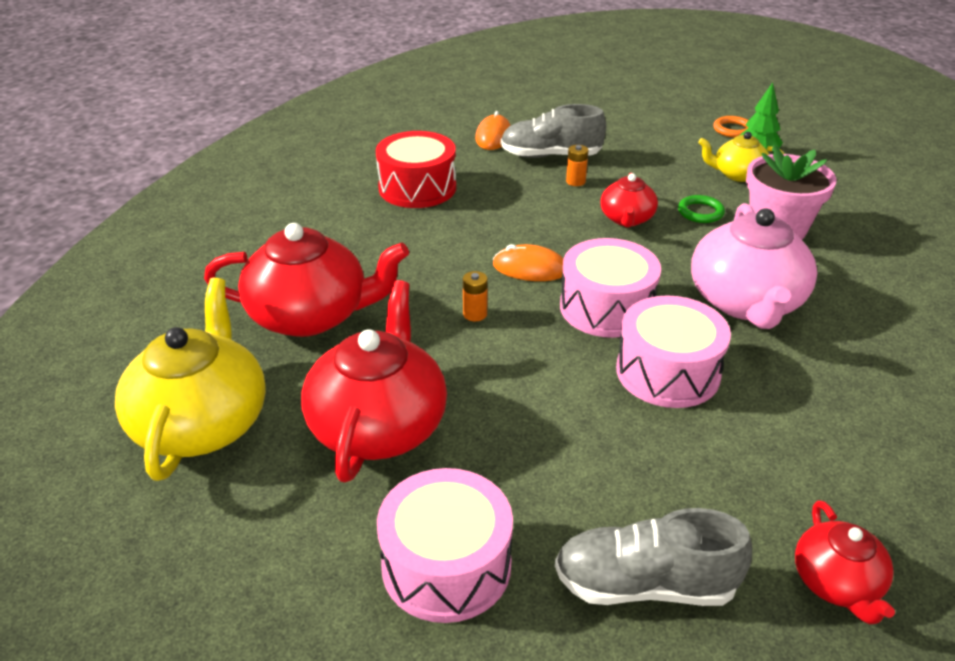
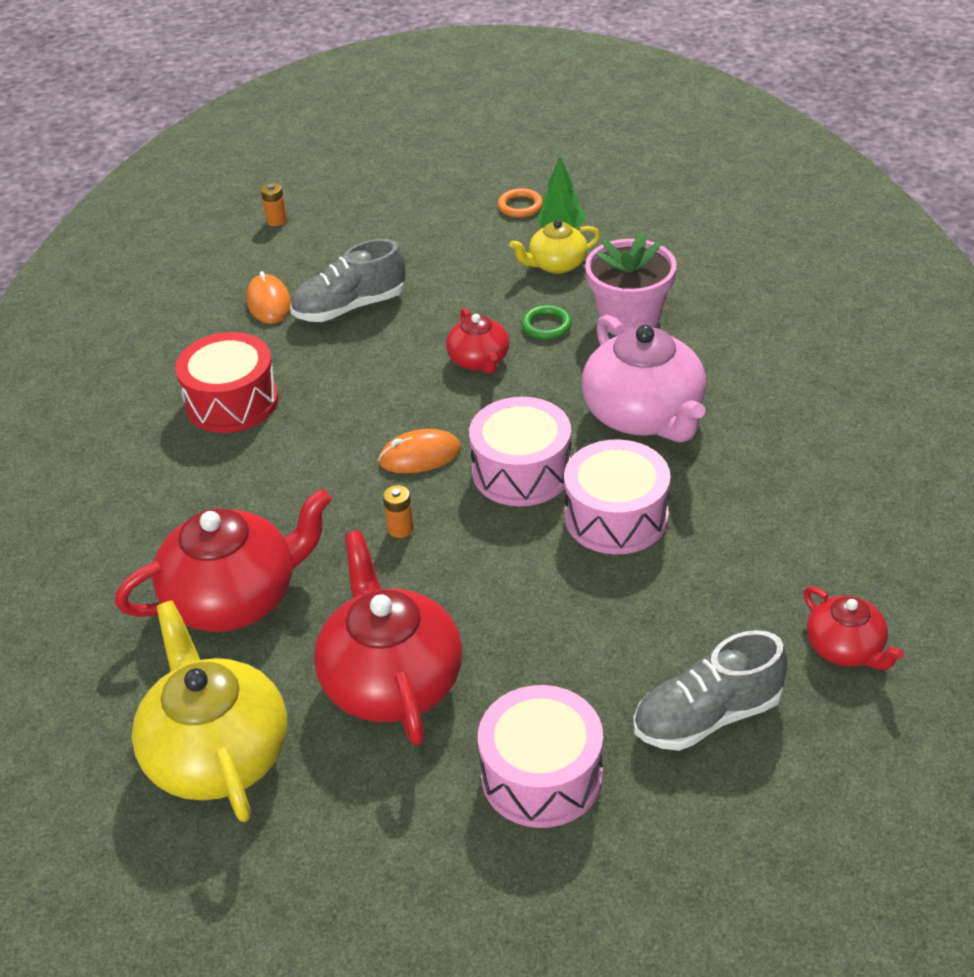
camera: 25 degrees left, 5 degrees up
(575, 181) = (398, 332): orange battery -> orange battery (276, 220)

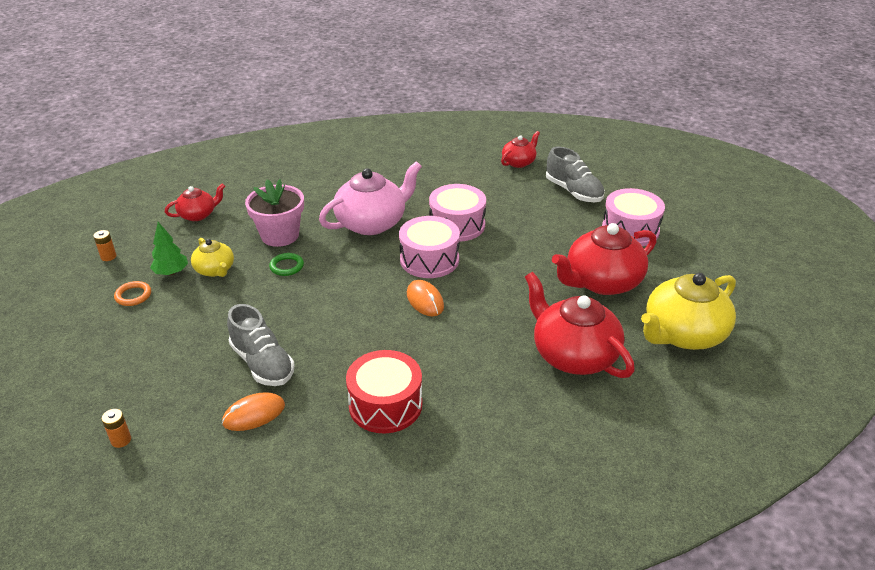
camera: 105 degrees left, 5 degrees down
(400, 529) = (491, 297): orange battery -> orange battery (108, 256)
(479, 360) = (326, 290): red teapot -> red teapot (198, 215)

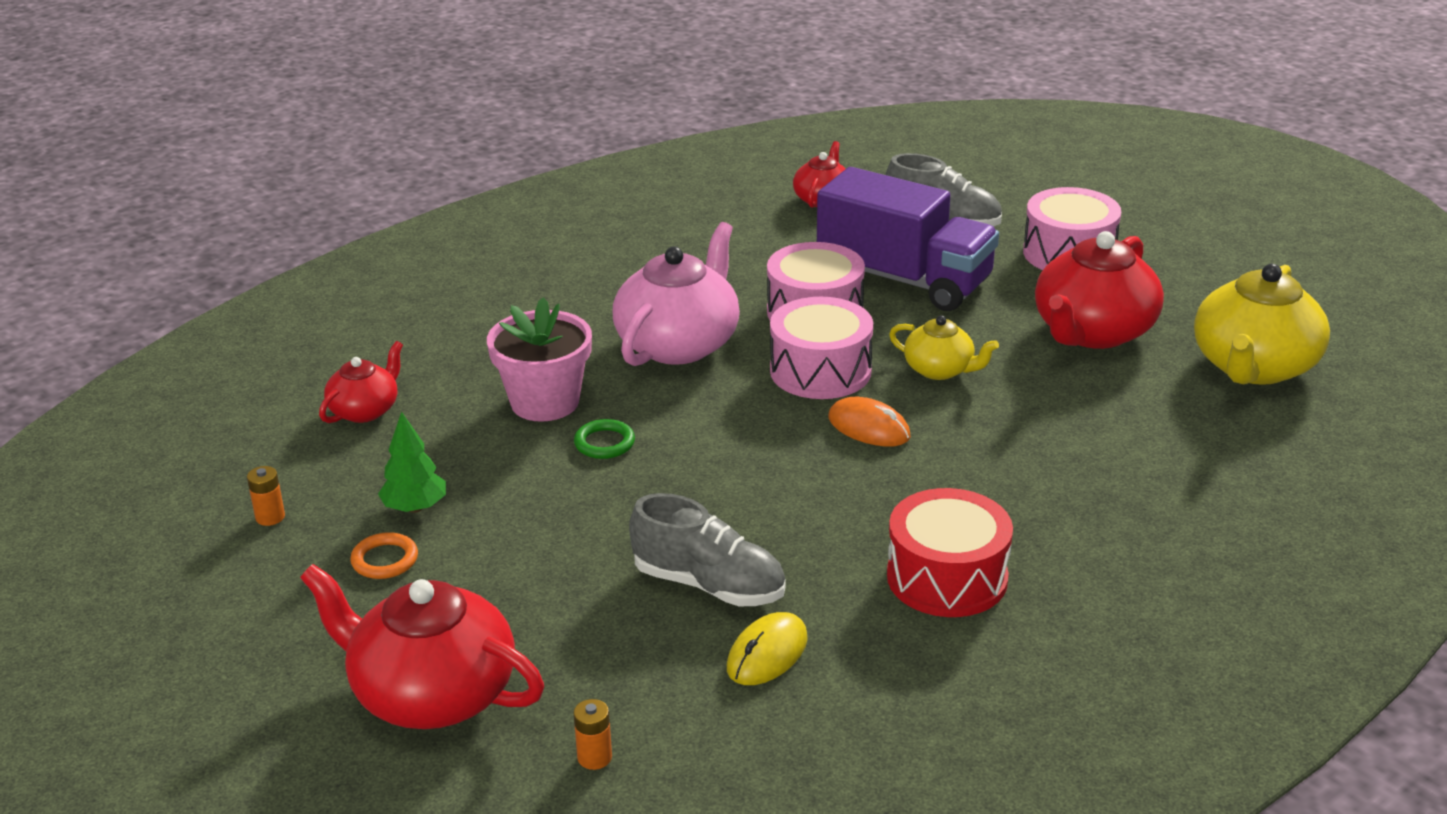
camera: 25 degrees left, 5 degrees down
(215, 270) = (488, 482): yellow teapot -> yellow teapot (940, 370)
(254, 414) = (767, 653): orange mouse -> yellow mouse
(521, 220) = (904, 280): none -> purple truck
(573, 355) = (1139, 435): red teapot -> red teapot (431, 694)

